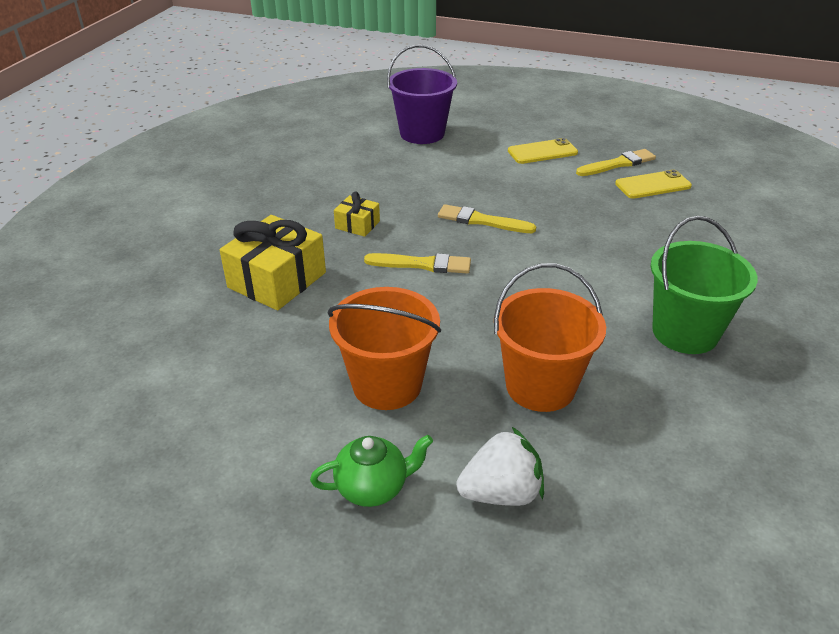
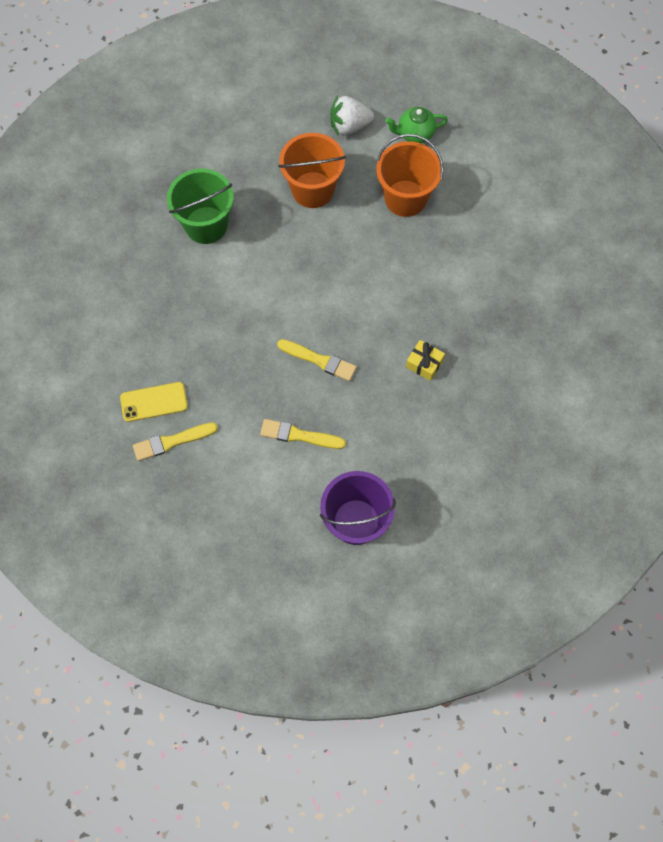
camera: 175 degrees left, 30 degrees up
(277, 280) = (484, 300): yellow gift -> none
(422, 264) = (374, 308): yellow brush -> yellow brush (299, 435)
(542, 152) = (239, 471): yellow phone -> none

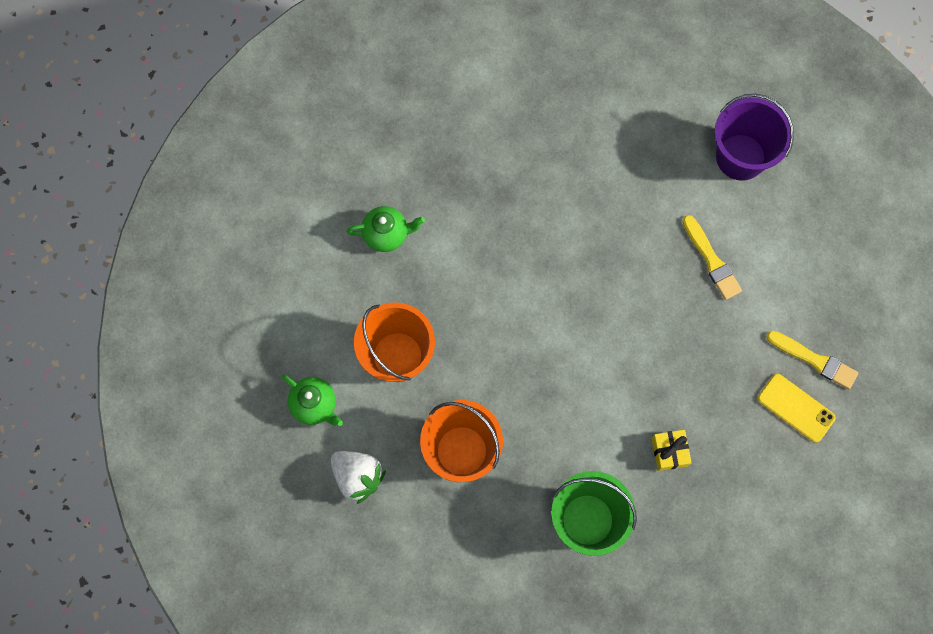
camera: 130 degrees left, 5 degrees up
(319, 360) = (630, 300): yellow brush -> none
(424, 364) = (554, 210): yellow gift -> yellow gift (669, 452)
(495, 250) = (386, 234): none -> green teapot

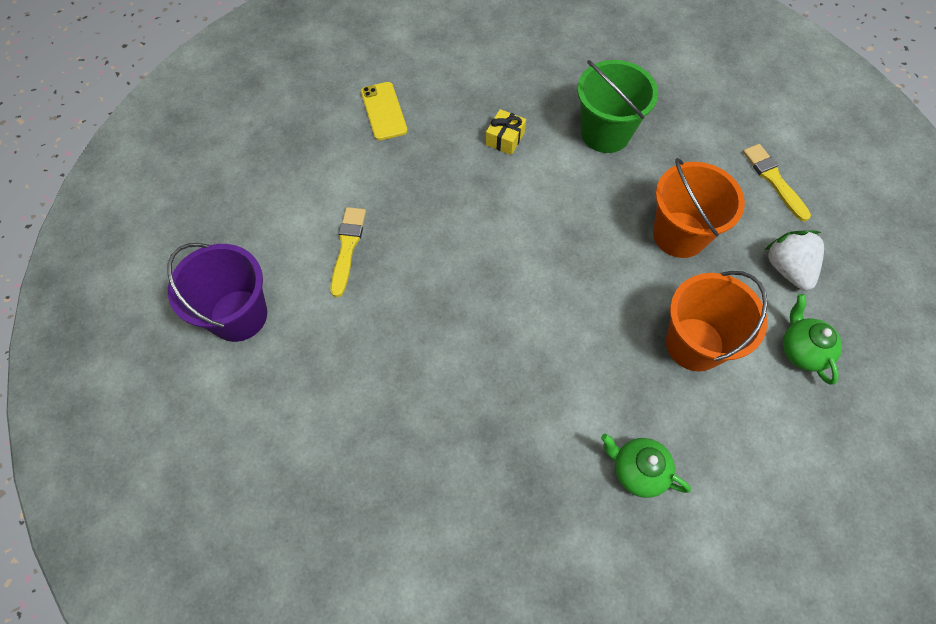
camera: 145 degrees left, 10 degrees down
(814, 360) = (339, 131): yellow brush -> yellow brush (774, 180)

